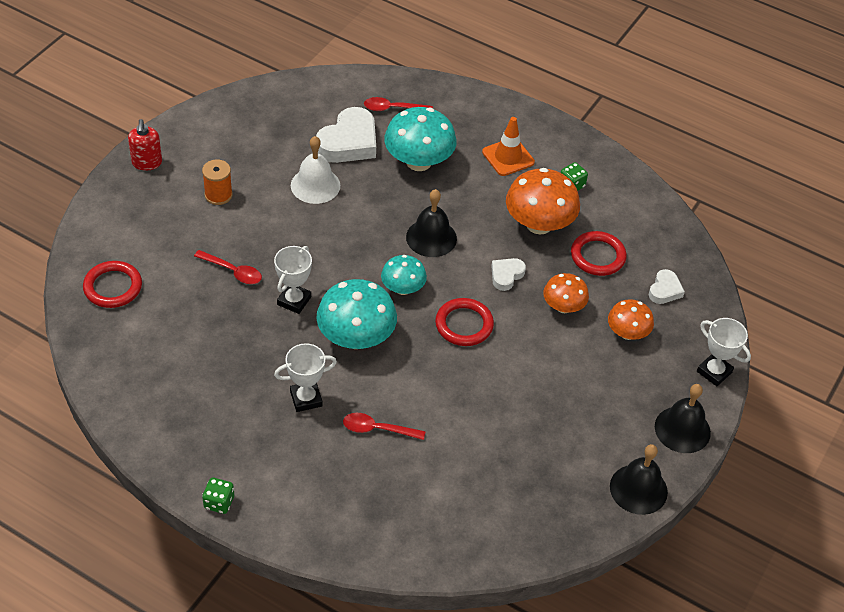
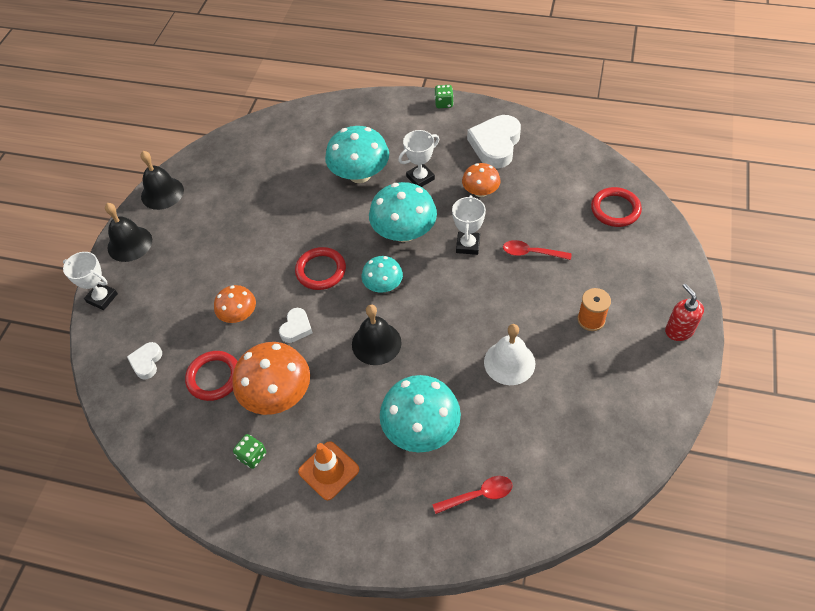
camera: 170 degrees right, 5 degrees up
(349, 142) = (503, 428): white heart -> white heart (495, 145)
(378, 429) = (360, 174): red spoon -> turquoise mushroom
(627, 333) = (179, 308): orange mushroom -> orange mushroom (480, 192)

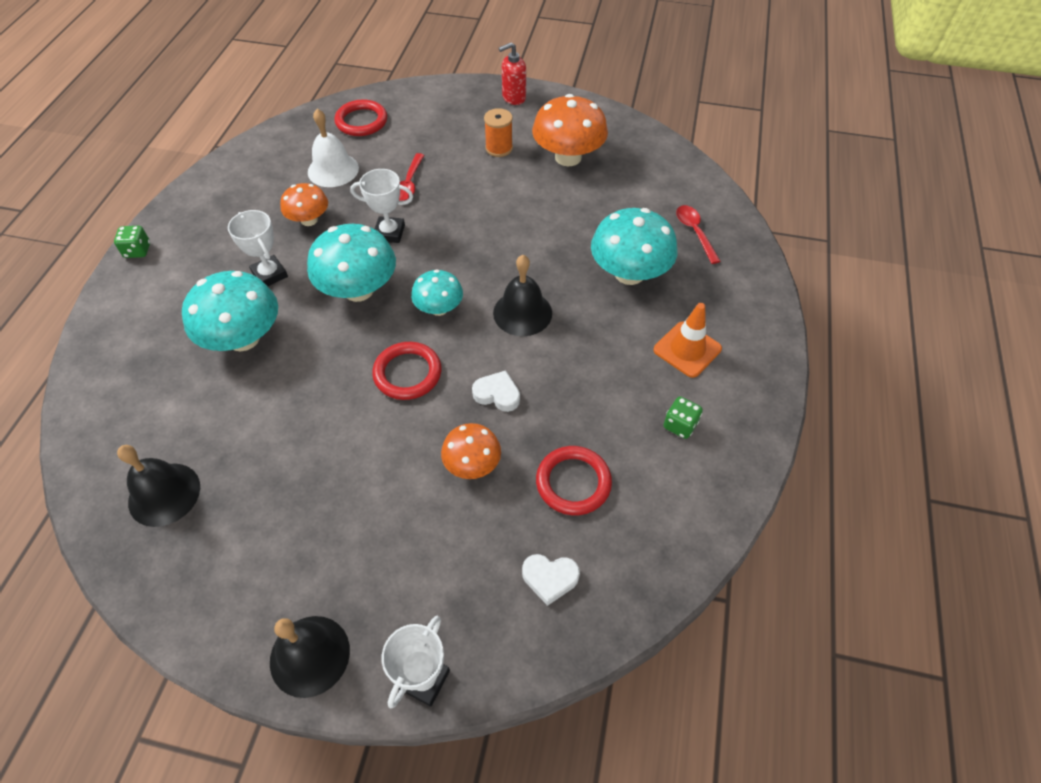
camera: 95 degrees left, 0 degrees up
(162, 193) = (200, 619): black bell -> black bell (164, 494)
(277, 394) = (595, 406): orange mushroom -> orange mushroom (568, 157)
(495, 145) = (235, 205): white heart -> none
(509, 362) = (548, 206): white bell -> white bell (333, 170)

